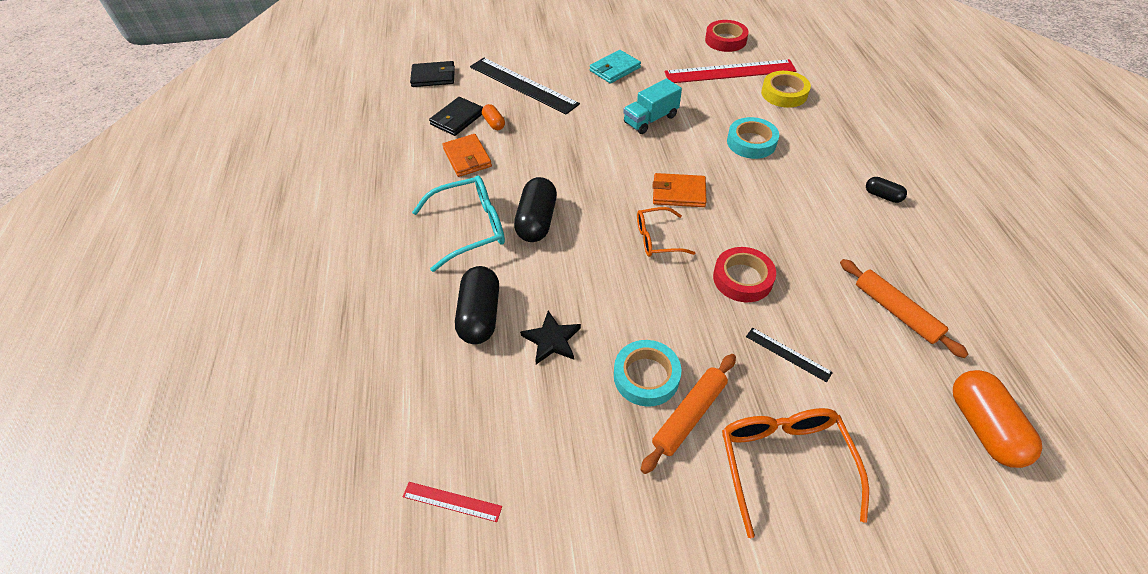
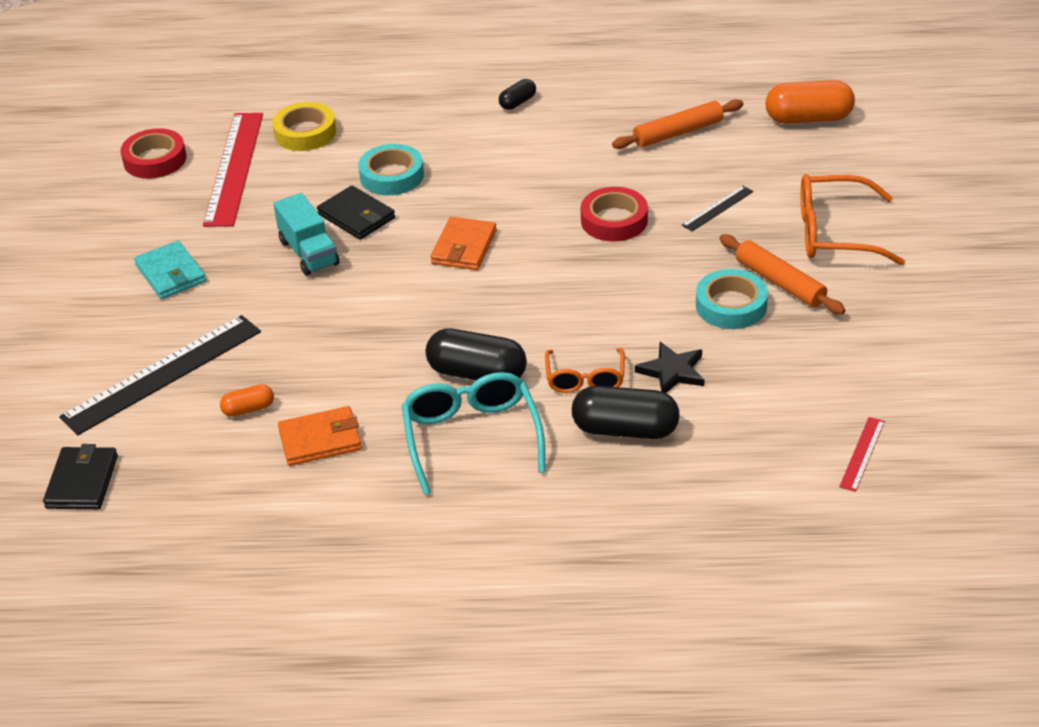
camera: 80 degrees left, 10 degrees down
(457, 119) = (218, 451): black wallet -> black wallet (356, 216)
(657, 239) = (537, 274): orange glasses -> orange glasses (585, 379)

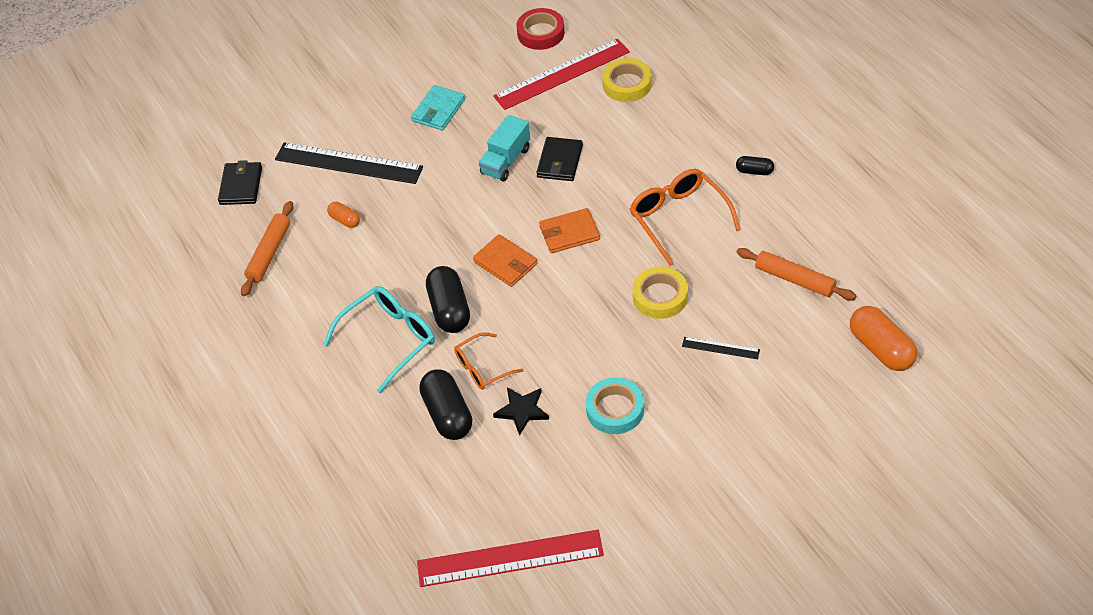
camera: 60 degrees right, 10 degrees up
(82, 481) = (241, 186): black wallet -> black wallet turned 60 degrees counterclockwise
(320, 440) = (340, 268): orange wallet -> orange wallet (505, 263)
(392, 176) = (616, 154): turquoise tape -> none
(614, 220) = (660, 296): red tape -> yellow tape
(780, 282) = (662, 426): orange rolling pin -> orange rolling pin (269, 253)
(834, 233) = (745, 432): orange glasses -> orange glasses (678, 218)
(862, 454) = (510, 558): red ruler -> red ruler, size x2.21

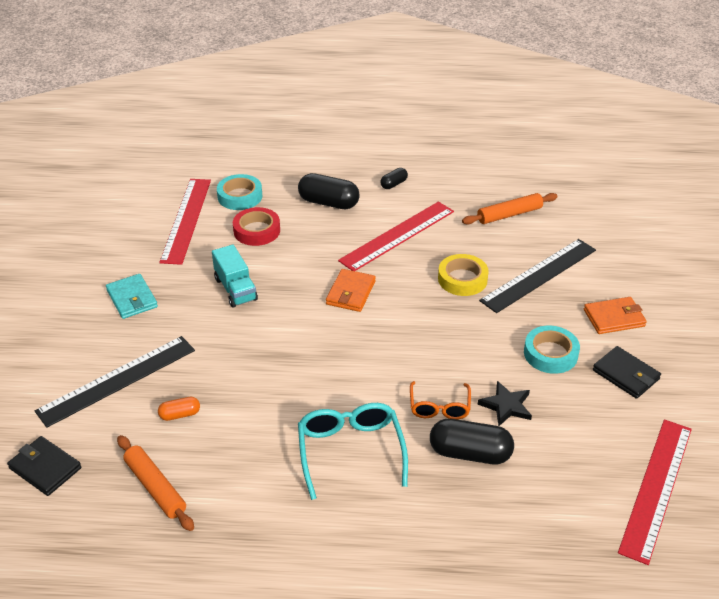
camera: 60 degrees left, 10 degrees down
(449, 309) = (356, 397): black capsule -> black capsule (328, 203)
(505, 263) = (342, 341): orange wallet -> orange wallet (614, 318)
(541, 33) = (130, 209): red tape -> red tape (256, 231)
(559, 161) = (272, 263): black wallet -> black wallet (626, 375)
(627, 84) = (240, 196): yellow tape -> turquoise tape
(678, 218) = (397, 235): orange glasses -> red ruler
(720, 348) = (539, 275): black ruler -> black ruler, size x2.21
(881, 348) = (604, 210): orange capsule -> none

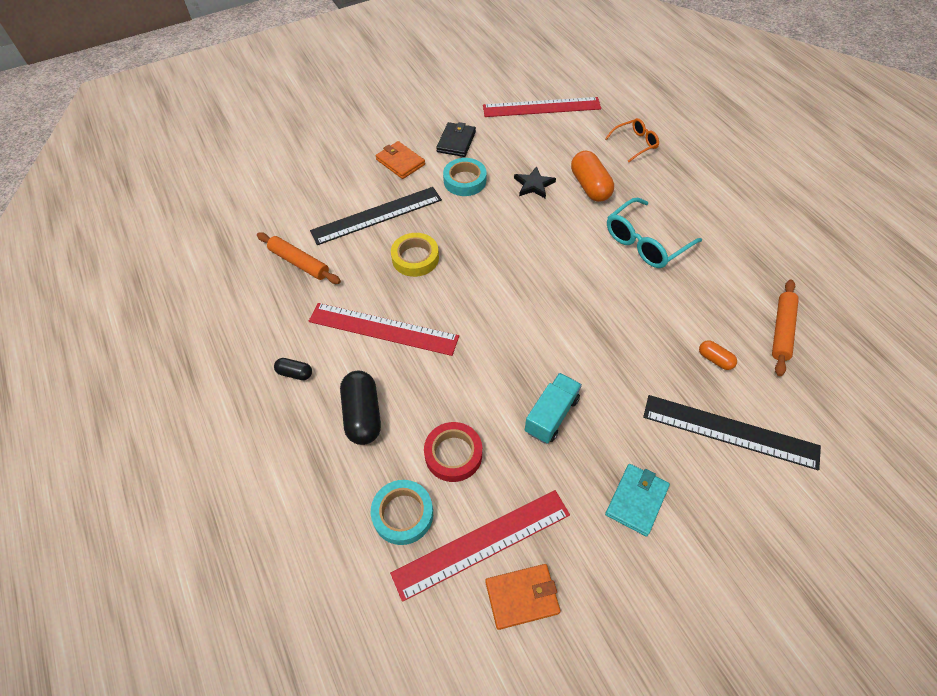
camera: 120 degrees left, 15 degrees up
(45, 468) = (846, 414): black wallet -> none
(350, 293) = (488, 323): orange wallet -> orange wallet (522, 597)
(439, 407) = (565, 215): orange glasses -> orange glasses (635, 143)
(470, 453) = (590, 186): black capsule -> orange capsule
(539, 275) = (376, 215): black ruler -> black ruler turned 45 degrees counterclockwise

